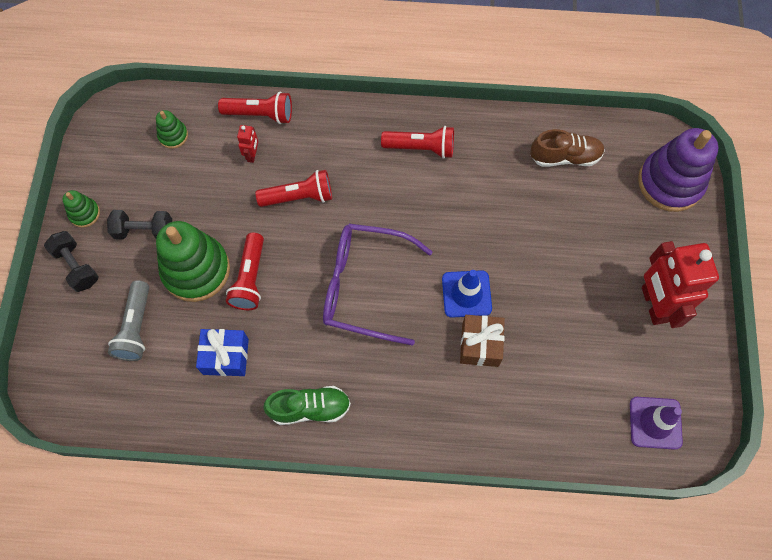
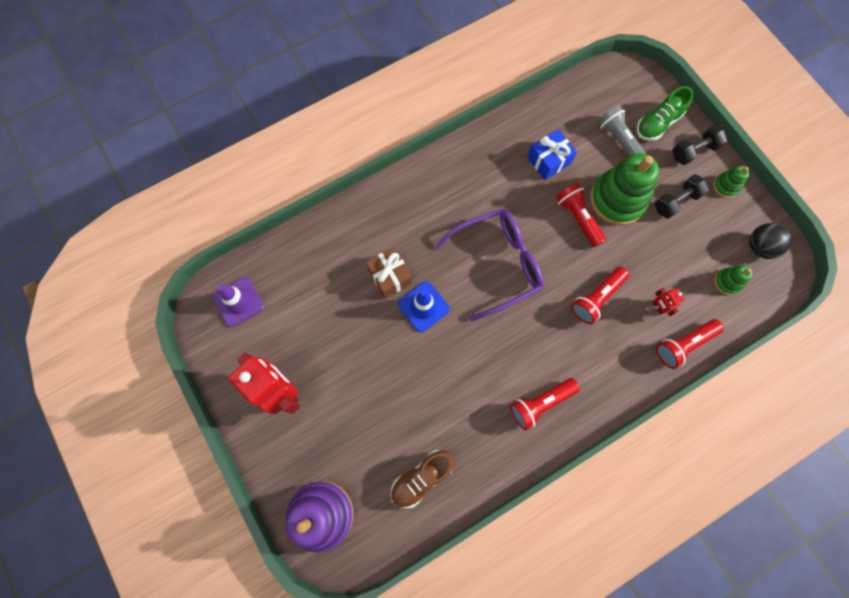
camera: 145 degrees right, 5 degrees up
(76, 266) = (693, 151): black dumbbell -> black dumbbell turned 45 degrees counterclockwise
(115, 144) = (759, 247): none -> black ball
(310, 408) = (471, 165): green shoe -> green shoe (658, 123)

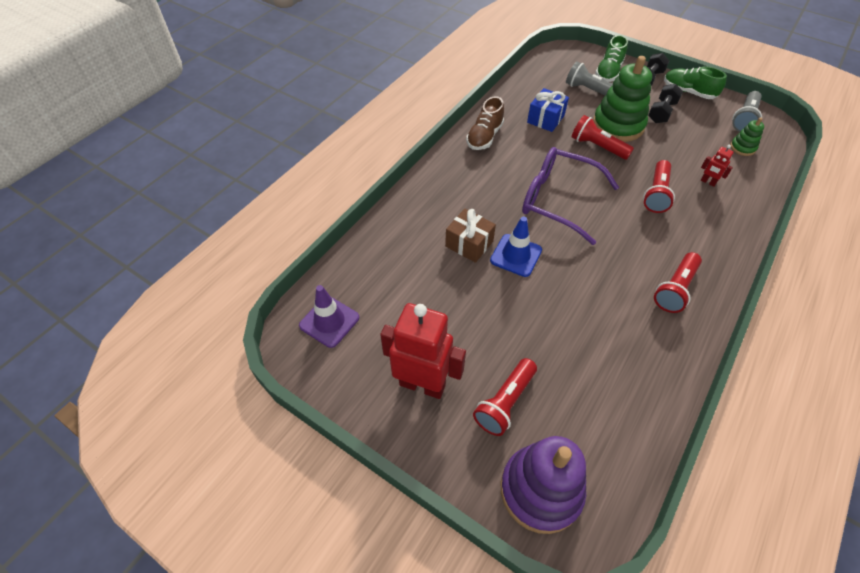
camera: 25 degrees left, 20 degrees down
(421, 478) = (618, 402): brown shoe -> brown shoe (484, 137)
(498, 264) = (557, 200): purple glasses -> purple glasses turned 105 degrees counterclockwise
(683, 345) = (749, 200): red flashlight -> red flashlight (505, 402)
(725, 186) = (688, 92): green stacking toy -> green shoe
(759, 247) = (744, 119): black ball -> grey flashlight

